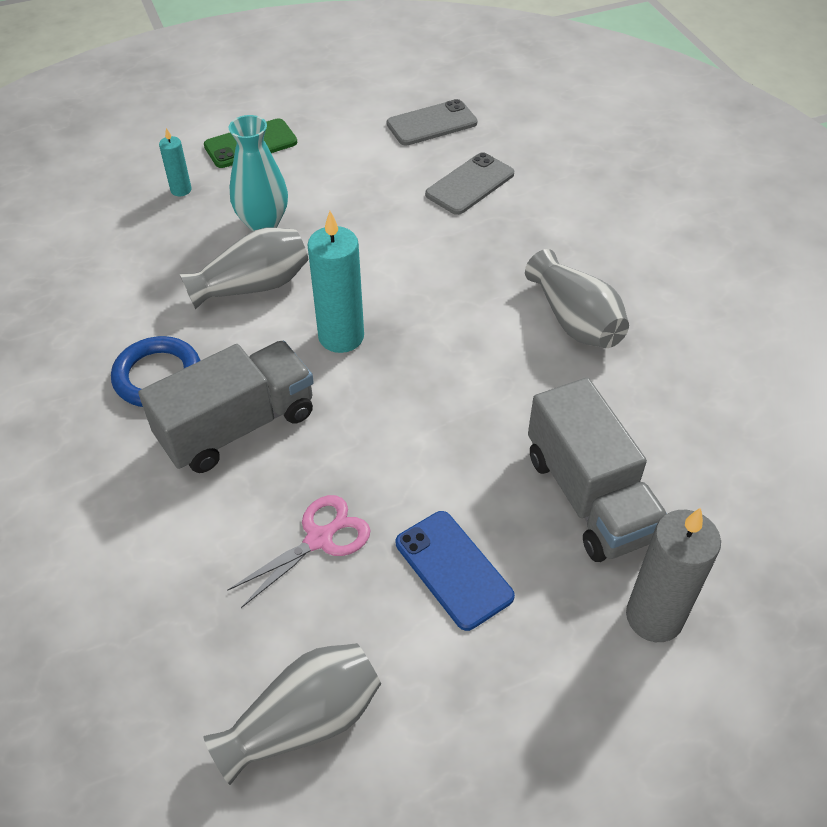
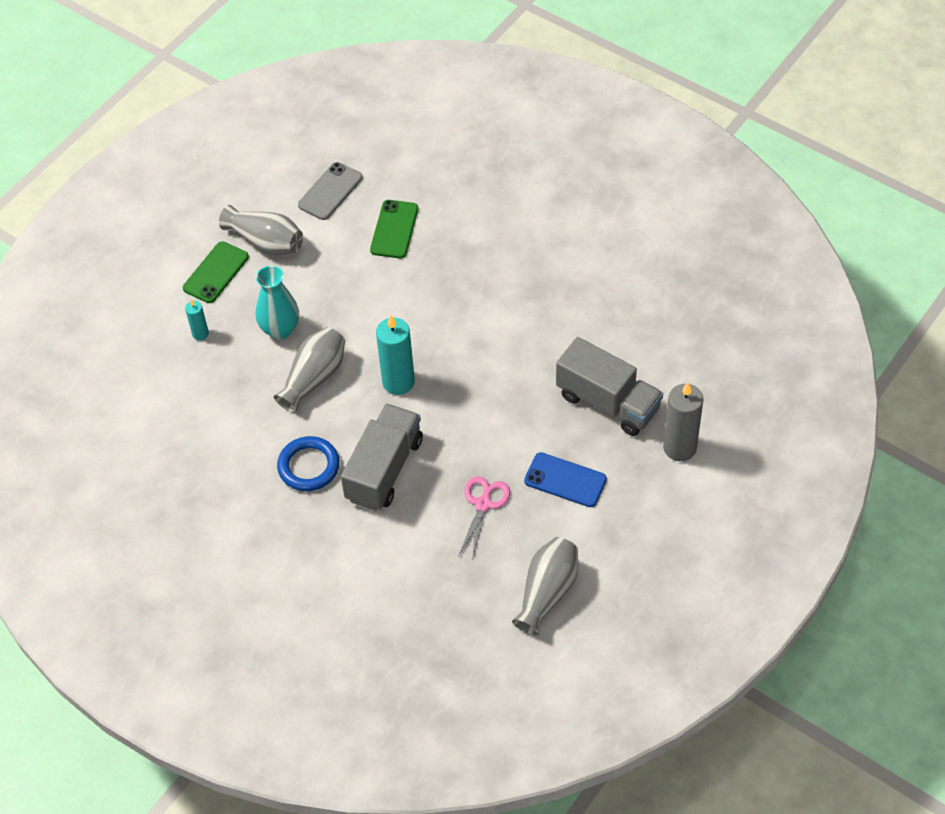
camera: 30 degrees left, 5 degrees up
(470, 184) = (394, 229): grey phone -> green phone
(575, 320) = (529, 297): grey vase -> grey vase (266, 242)

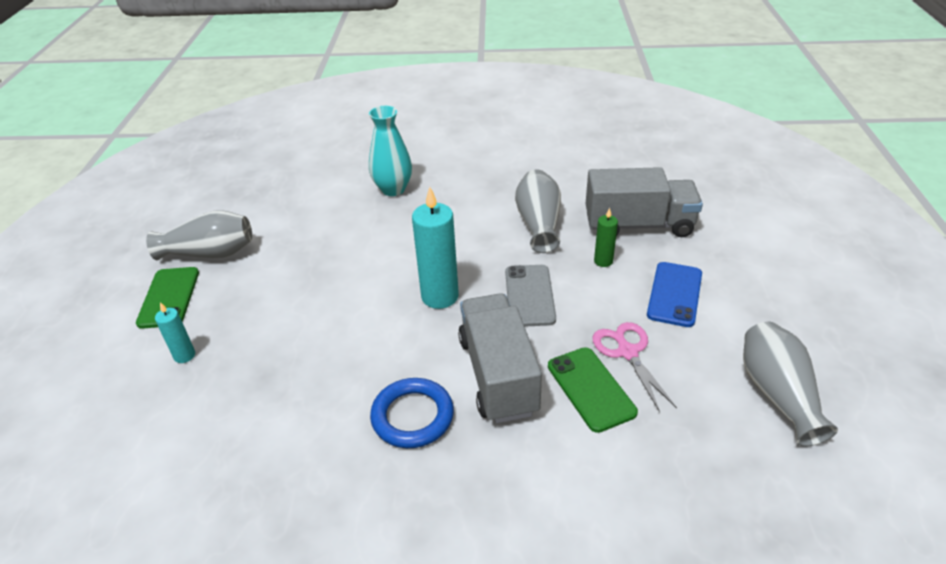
camera: 35 degrees left, 15 degrees down
(280, 329) = (278, 311): turquoise vase -> turquoise vase (393, 189)
(314, 378) = (348, 333): grey vase -> grey vase (539, 223)
(330, 191) = (249, 197): grey phone -> grey phone (529, 295)
(394, 229) = (333, 197): green phone -> green phone (590, 389)
(544, 420) = (603, 261): none -> green candle
(565, 480) = (674, 294): blue phone -> blue phone turned 60 degrees counterclockwise
(679, 448) = (731, 227): grey candle -> none

